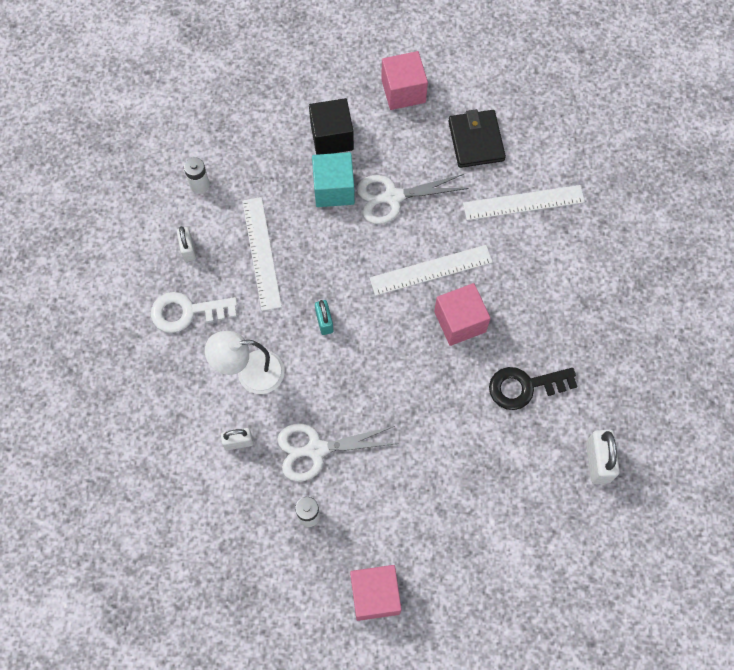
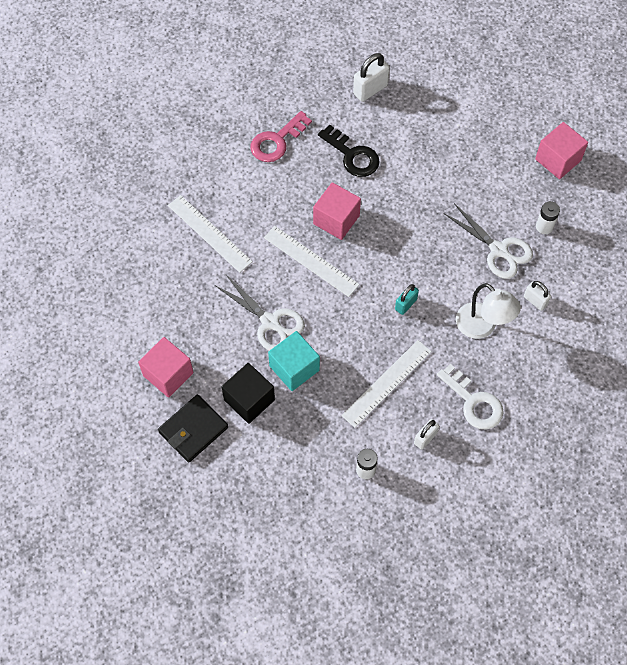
camera: 125 degrees left, 5 degrees down
(476, 141) = (178, 295): black wallet -> black wallet (193, 430)
(591, 326) = (277, 141): none -> pink key

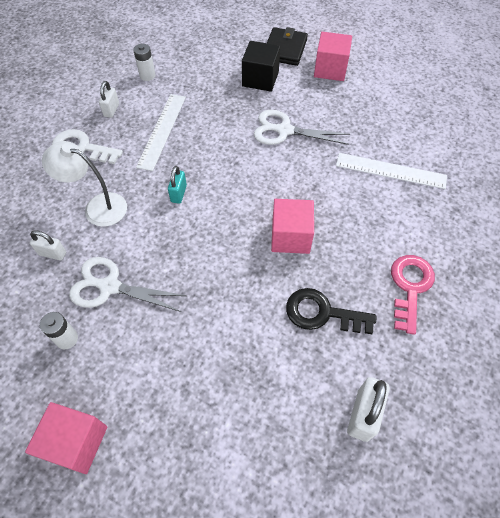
camera: 150 degrees right, 5 degrees down
(294, 368) = (242, 110): turquoise cube -> none
(311, 261) = (287, 190): white ruler -> none

